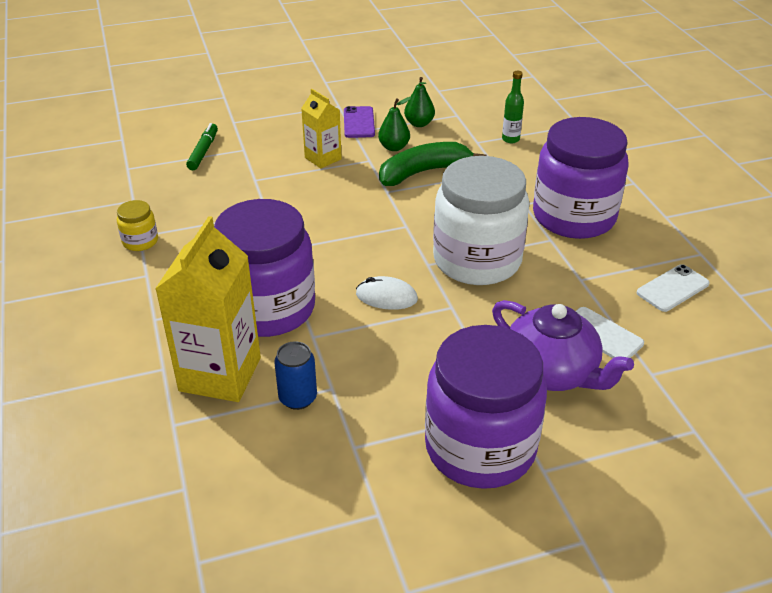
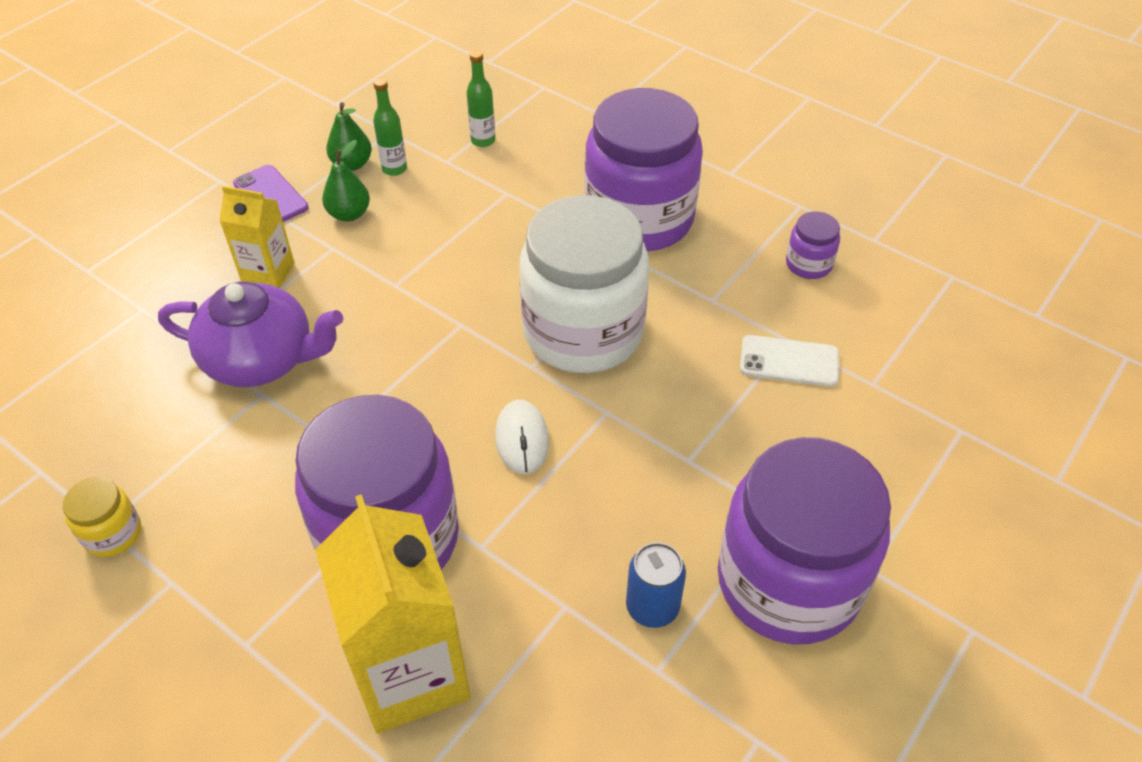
camera: 35 degrees left, 10 degrees up
(203, 151) = (81, 339): green marker -> none
(298, 398) = (537, 646): blue can -> blue can (652, 607)
(386, 297) = (522, 439): white mouse -> white mouse turned 75 degrees counterclockwise
(423, 172) = (417, 235): green banana -> none
(442, 134) = (394, 169): none -> green bottle
(552, 372) = (779, 438): purple teapot -> purple teapot (262, 359)
(672, 288) = (808, 264): white phone -> purple jar

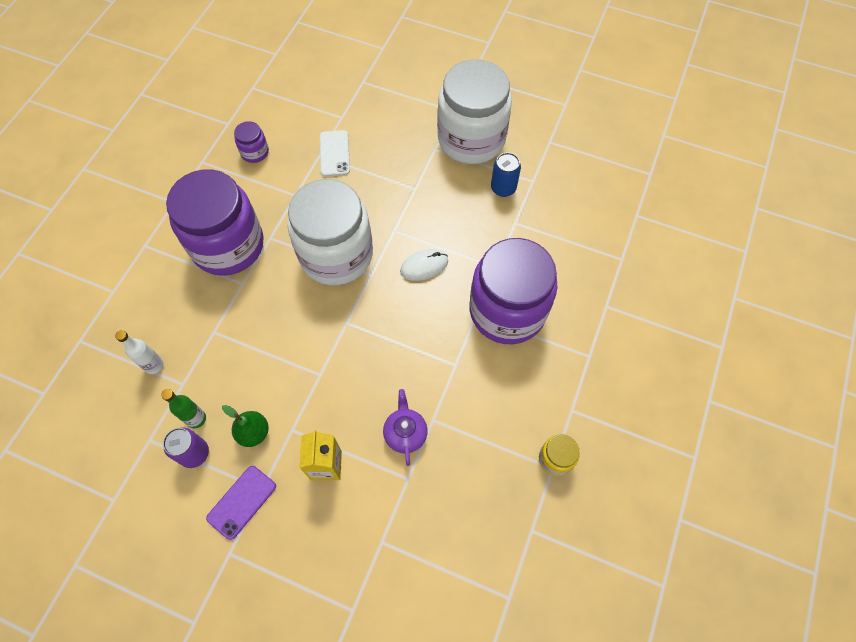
camera: 105 degrees left, 15 degrees up
(262, 359) = (405, 433): purple teapot -> purple teapot, size x0.56
(352, 164) = (194, 453): green pear -> purple can
(410, 673) = (573, 277): yellow carton -> none
(483, 141) = (154, 365): green bottle -> white bottle
(788, 582) = (471, 139): purple jar -> white jar

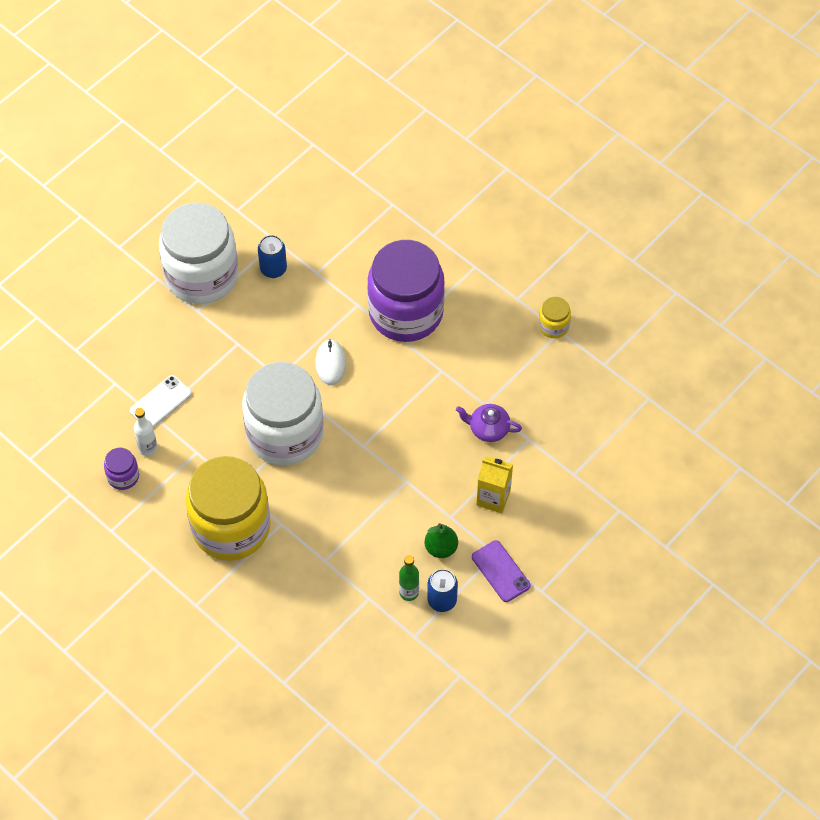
camera: 70 degrees left, 5 degrees down
(154, 365) = (339, 619): white bottle -> white bottle (148, 448)
(194, 453) = (442, 600): purple can -> blue can
(228, 245) = (231, 527): purple jar -> yellow jar
(334, 153) = (160, 402): white phone -> white phone turned 60 degrees counterclockwise

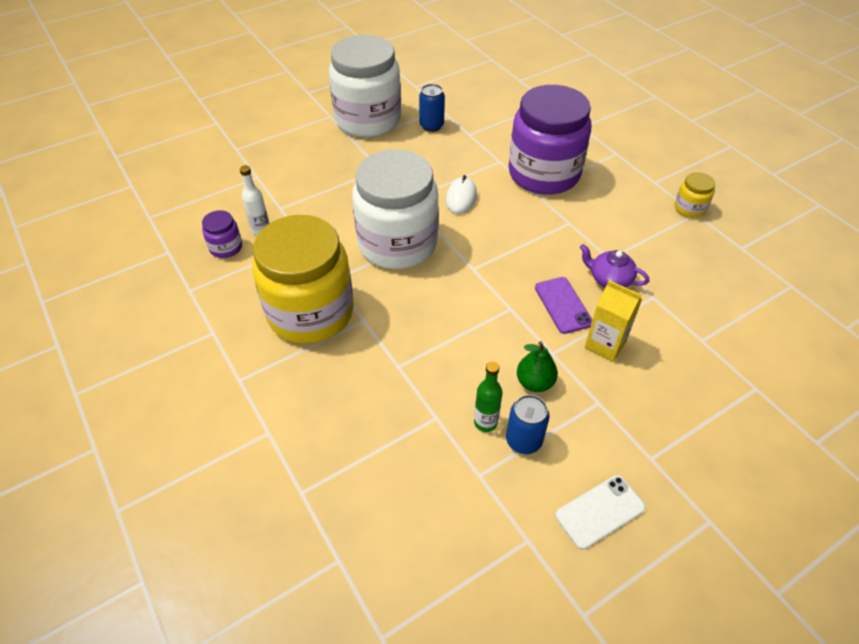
camera: 15 degrees right, 10 degrees down
(160, 402) = (290, 198): white phone -> white phone (599, 511)
(501, 571) = (602, 424): purple phone -> purple phone (563, 305)

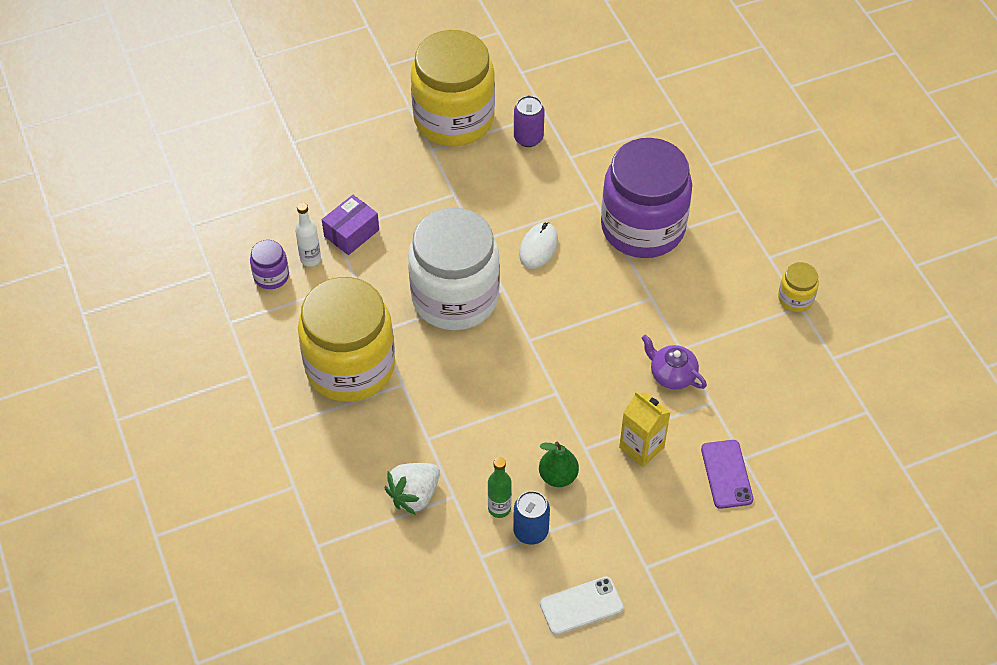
camera: 10 degrees right, 5 degrees up
(295, 206) = (351, 233): none -> purple box
(368, 120) = (454, 119): white jar -> yellow jar
(396, 422) = (414, 495): none -> white strawberry
(431, 126) = (528, 138): blue can -> purple can
(563, 305) = (612, 397): purple phone -> purple phone (726, 474)

